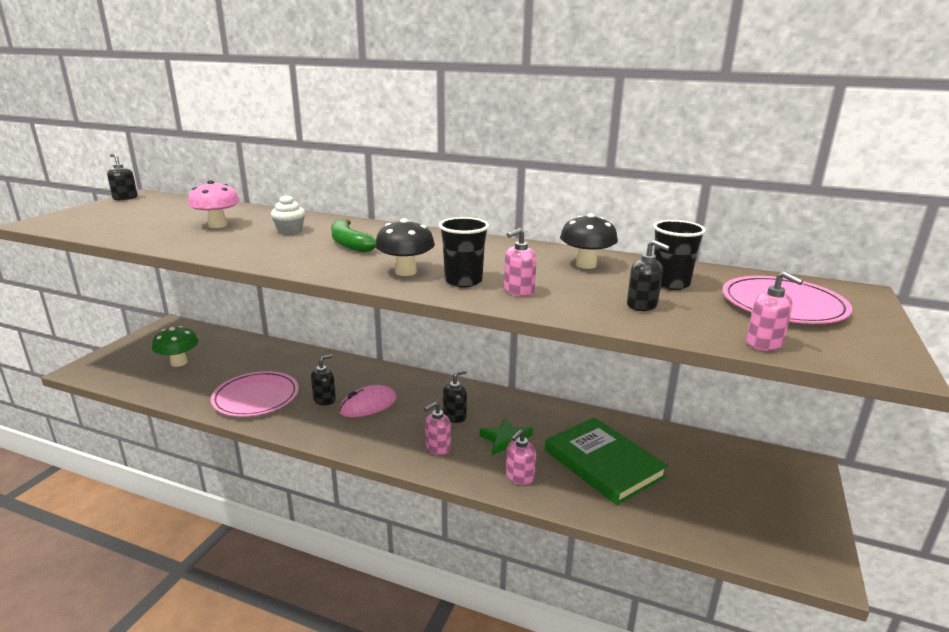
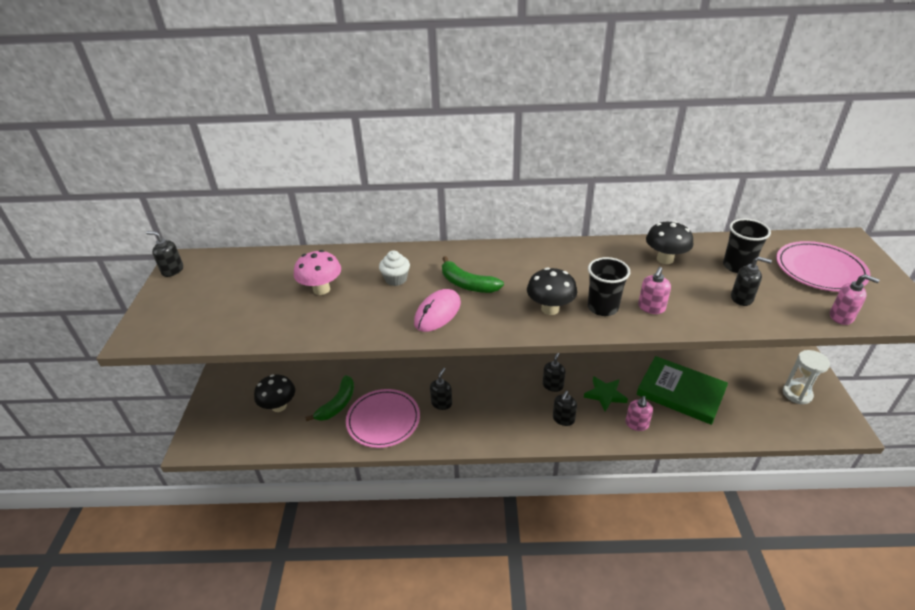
camera: 20 degrees left, 15 degrees up
(179, 362) = (279, 406): green mushroom -> black mushroom
(229, 374) = (337, 404): none -> green banana
(368, 405) = (480, 397): pink mouse -> pink mouse (437, 313)
(437, 448) = (563, 419): pink soap dispenser -> black soap dispenser
(768, 509) = (797, 394): none -> white hourglass

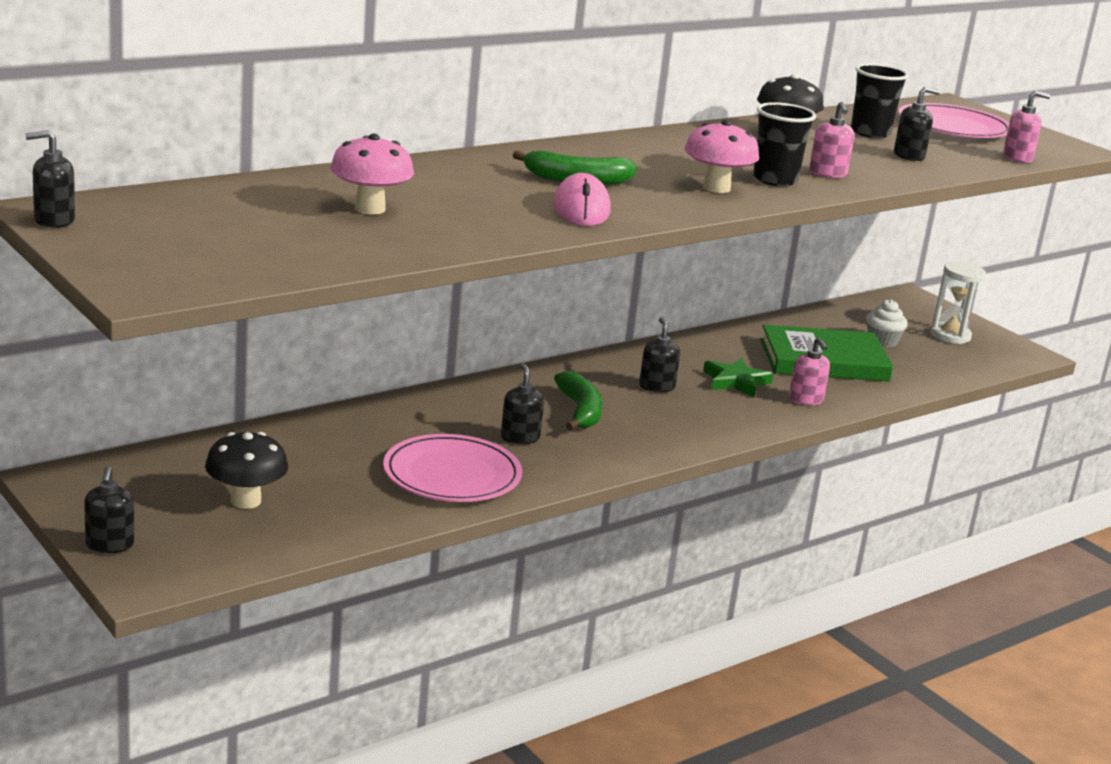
camera: 40 degrees left, 15 degrees down
(337, 404) = (350, 475): green banana -> green banana (580, 411)
(396, 279) = (467, 187): white cupcake -> white cupcake (882, 341)
(550, 309) = (716, 188): black mushroom -> pink mushroom
(563, 419) = (710, 415): black soap dispenser -> black soap dispenser (109, 545)

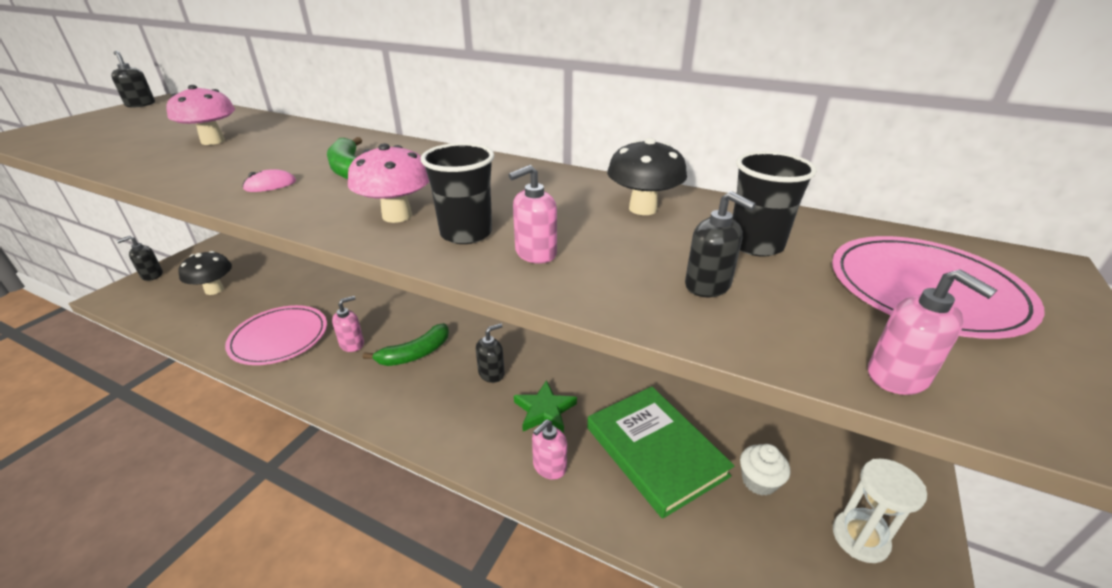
camera: 65 degrees right, 10 degrees up
(520, 438) = (352, 344): black soap dispenser -> pink soap dispenser
(581, 209) = (270, 185): pink mouse -> pink mouse, size x0.53

